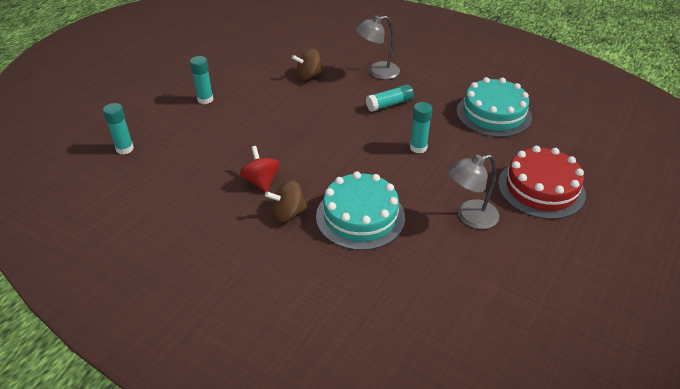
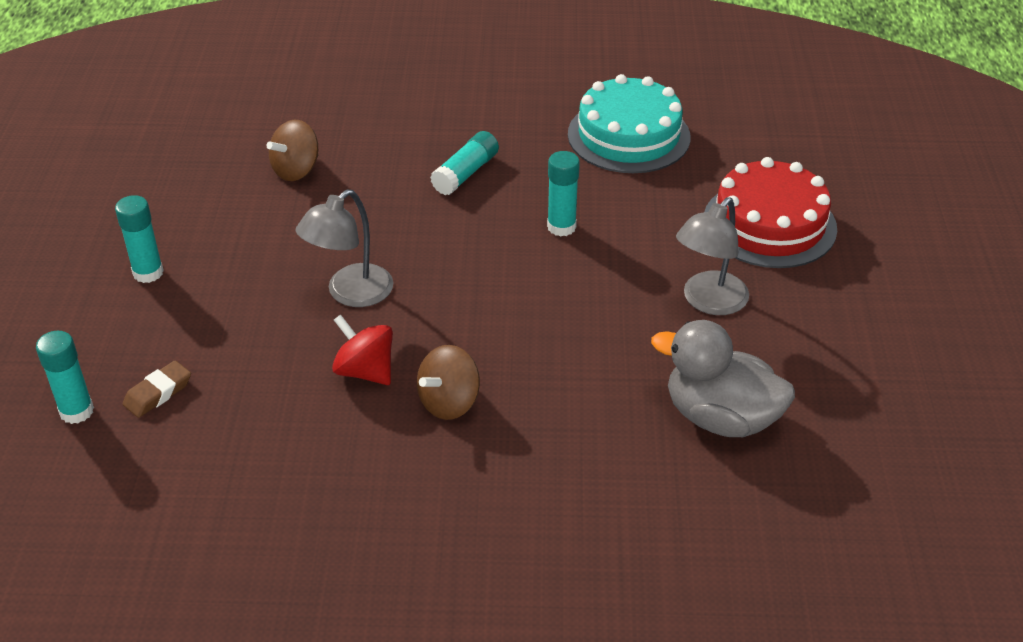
camera: 30 degrees left, 0 degrees up
(163, 154) = (158, 393): none -> brown eraser
(360, 216) = (559, 363): turquoise cake -> none
(377, 72) = (404, 126): grey lamp -> grey lamp (350, 294)
(426, 283) = (720, 417): none -> grey duck

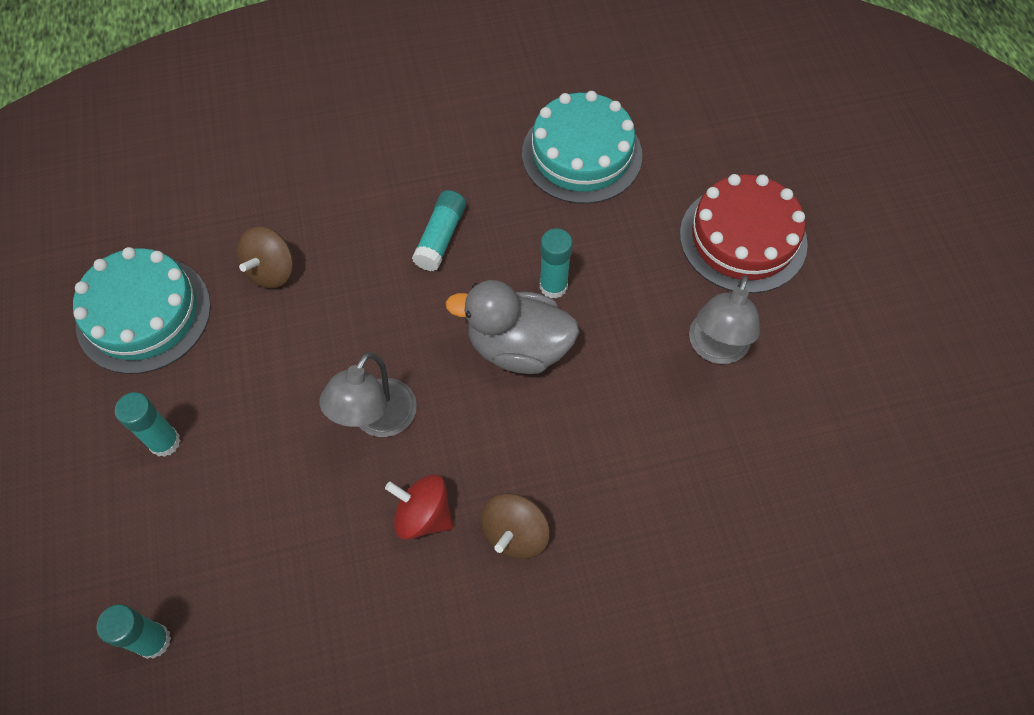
camera: 15 degrees left, 20 degrees up
(158, 393) = (228, 596): brown eraser -> none
(168, 180) = (144, 314): none -> turquoise cake
(720, 417) = (766, 487): grey duck -> grey duck (518, 347)

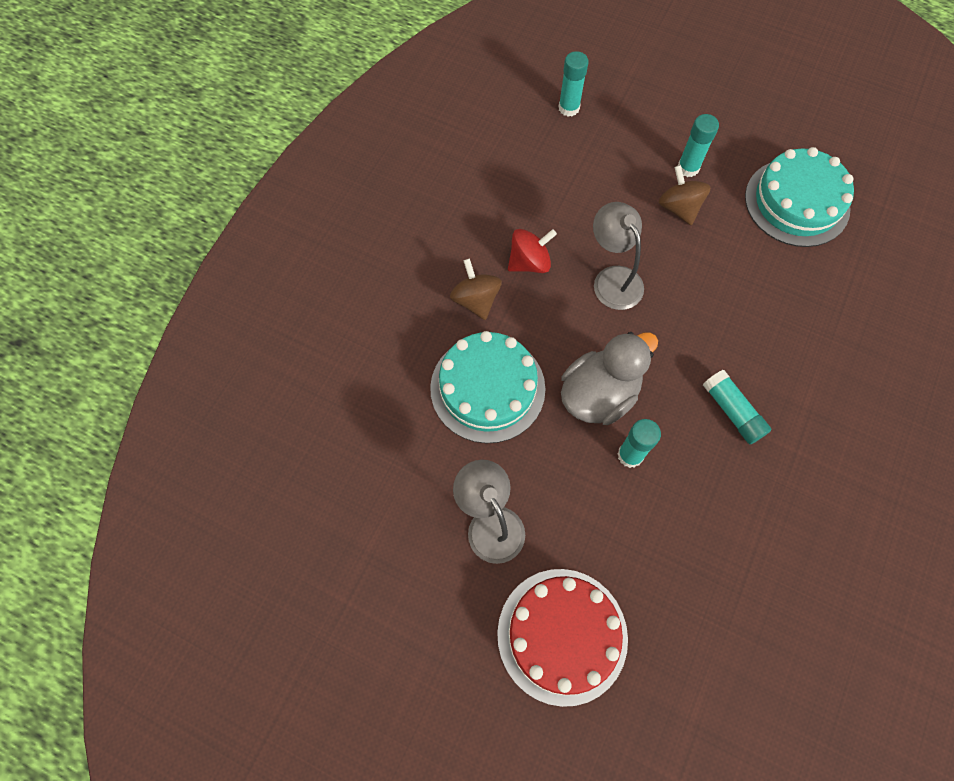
camera: 130 degrees right, 5 degrees up
(271, 271) = (781, 289): brown spinning top -> brown spinning top (679, 208)
(581, 154) = (742, 579): turquoise cake -> turquoise cake (487, 388)

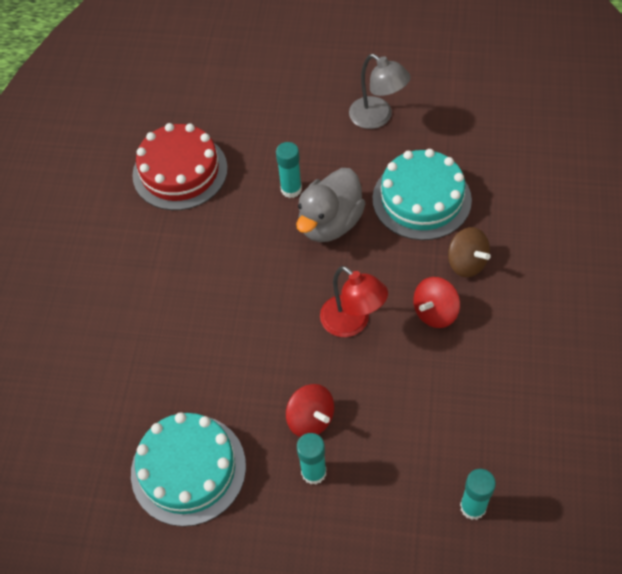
camera: 165 degrees right, 10 degrees down
(562, 635) = (303, 77): red cake -> red cake (180, 171)
(612, 278) = (352, 323): grey lamp -> red lamp
(679, 208) = (310, 419): brown spinning top -> red spinning top
(732, 411) = (217, 245): turquoise glue stick -> none

